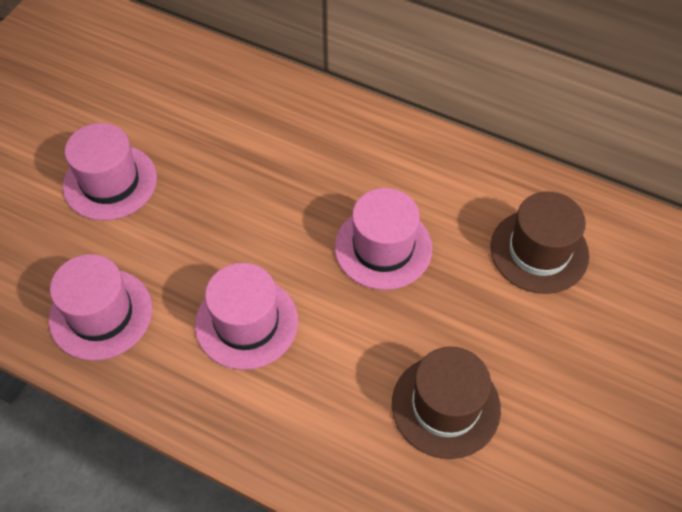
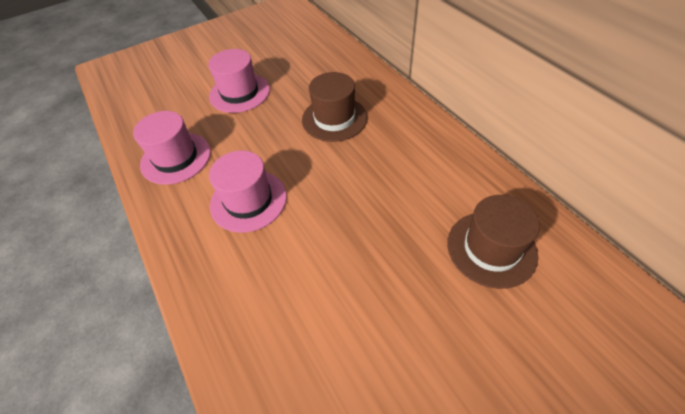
camera: 35 degrees right, 5 degrees down
(383, 247) = (371, 194): pink hat -> none
(445, 406) = (337, 328): brown hat -> brown hat (334, 118)

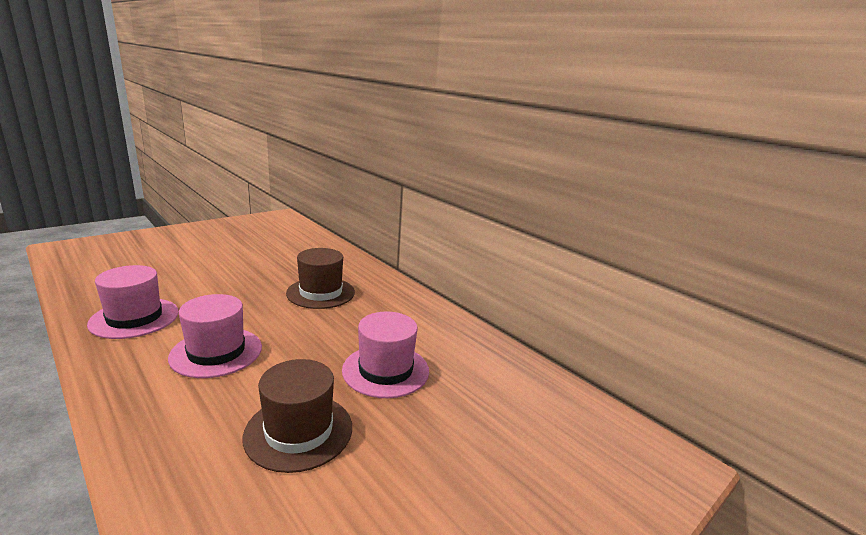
camera: 15 degrees left, 30 degrees down
(239, 93) = (220, 272): pink hat -> pink hat (385, 370)
(491, 248) = (477, 387): brown hat -> brown hat (299, 431)

